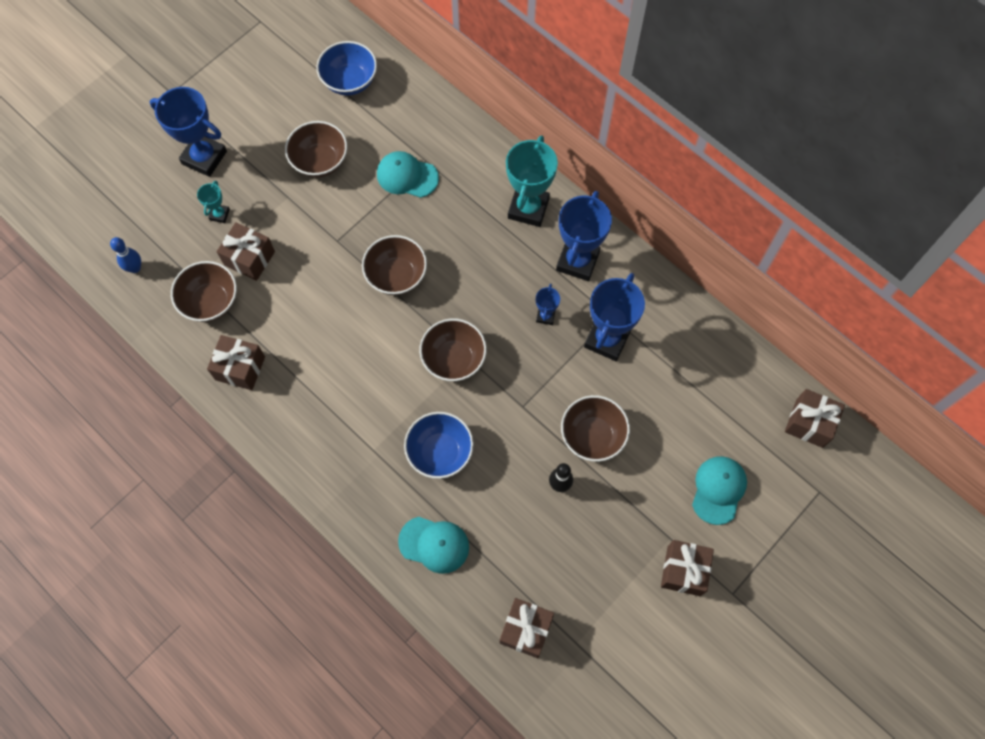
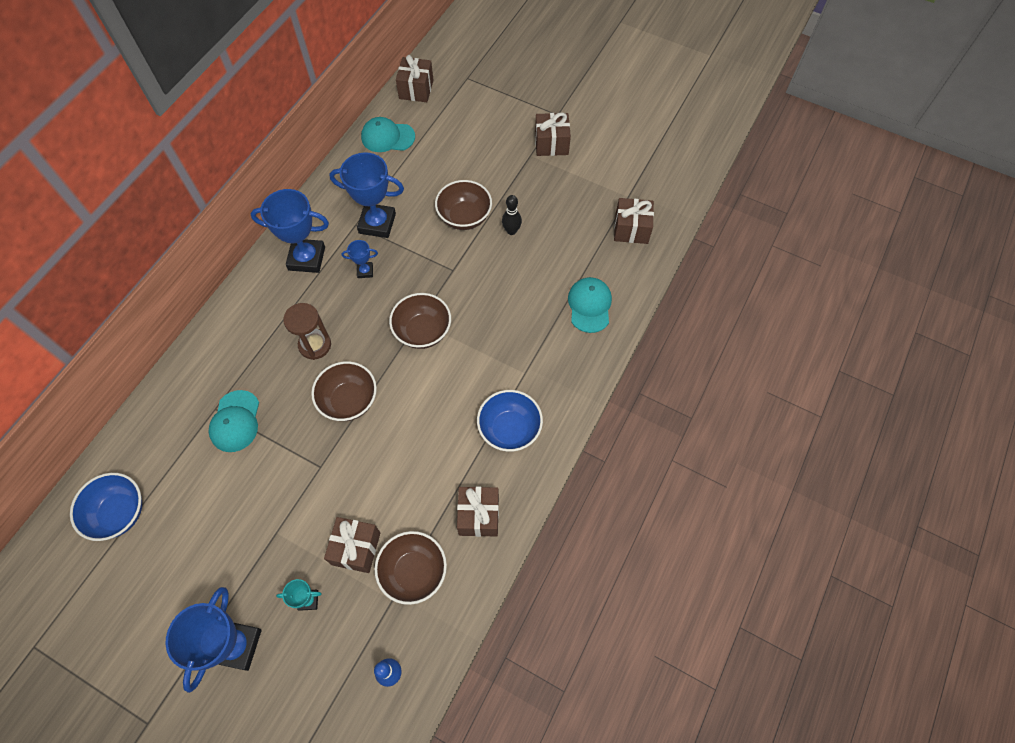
camera: 105 degrees left, 5 degrees down
(320, 161) = (227, 513): brown bowl -> none
(440, 452) = (511, 321): blue bowl -> blue bowl (509, 429)
(468, 254) = (315, 345): none -> brown hourglass
(528, 208) = (258, 307): turquoise trophy -> none
(718, 490) = (484, 133): turquoise cap -> turquoise cap (387, 137)

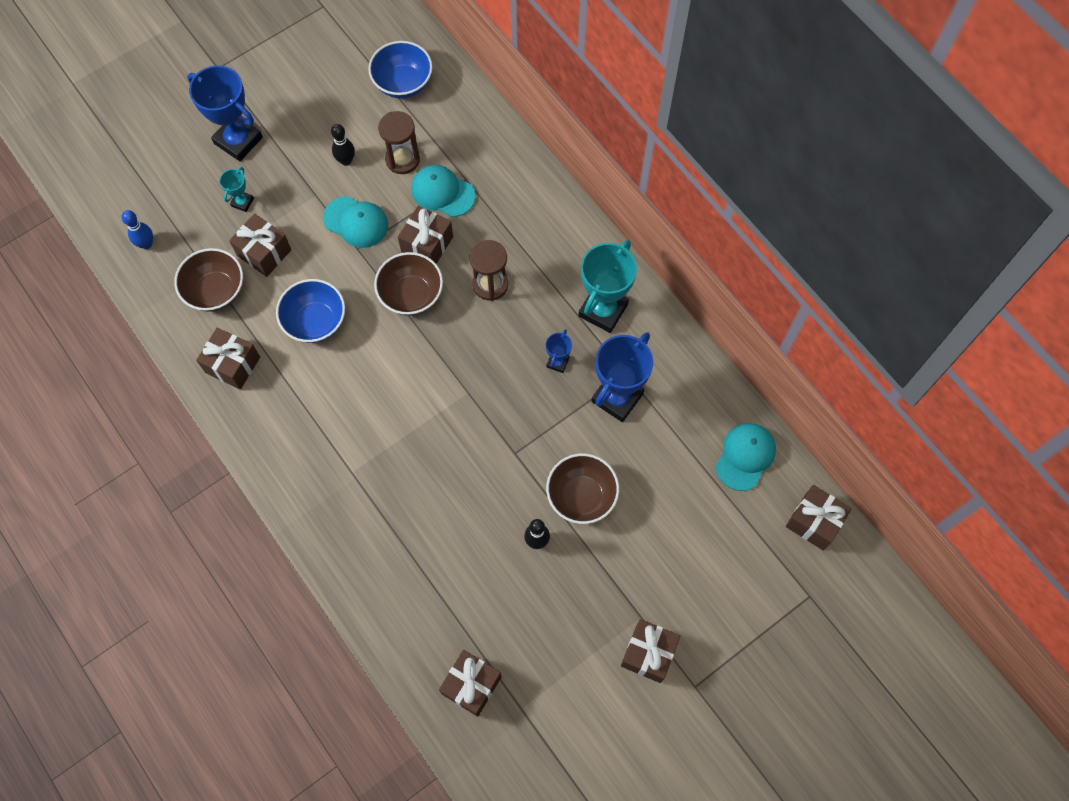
camera: 115 degrees right, 5 degrees up
(210, 472) = (402, 159): none -> brown hourglass
(228, 523) = (346, 161): none -> black bowling pin
(294, 410) = (427, 244): none -> brown gift
(307, 258) = (603, 310): blue trophy -> turquoise trophy
(422, 331) = (453, 391): brown bowl -> none
(509, 429) = (299, 429): blue bowl -> blue bowl (315, 322)
(589, 305) = (394, 580): turquoise cap -> turquoise cap (356, 222)

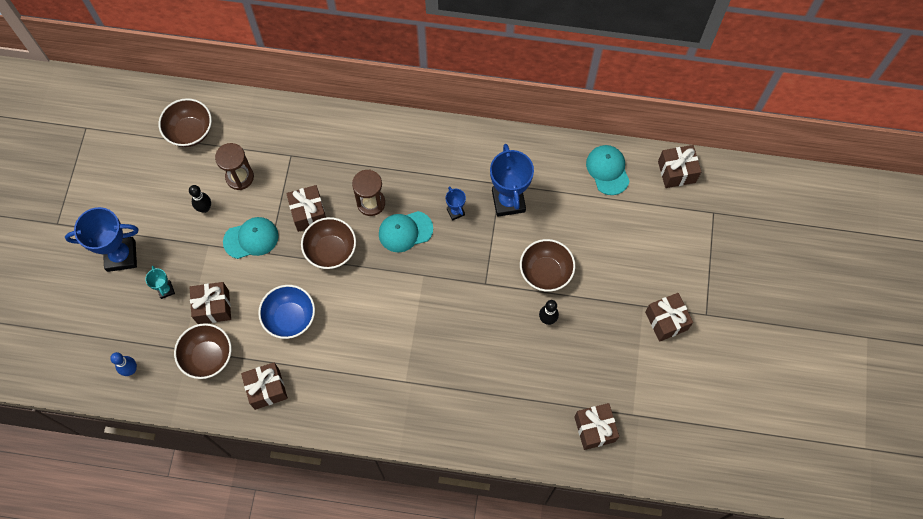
camera: 45 degrees left, 0 degrees up
(403, 83) = (190, 132): blue bowl -> brown bowl
(443, 192) = (285, 175): turquoise cap -> turquoise cap (405, 231)
(603, 310) = (450, 160): turquoise trophy -> none

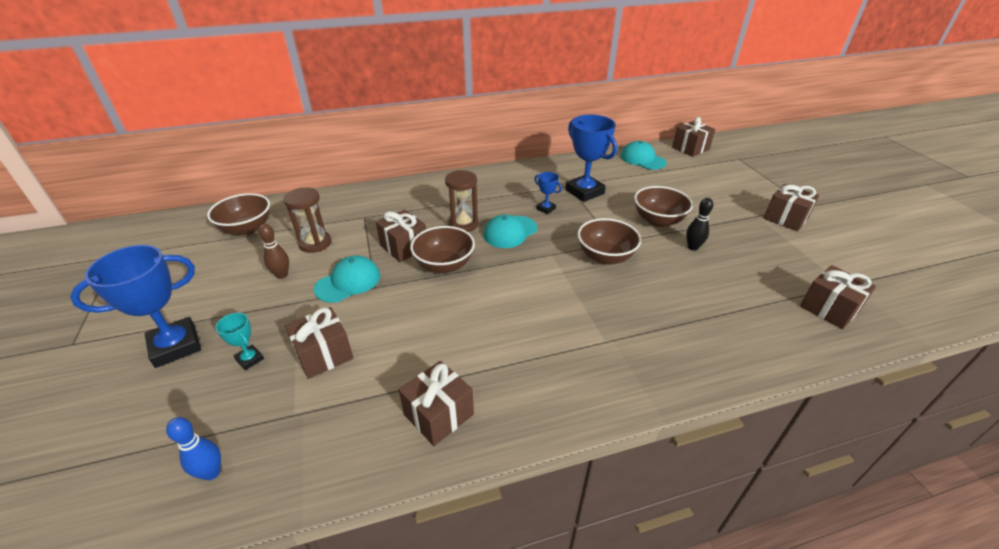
camera: 25 degrees left, 30 degrees down
(205, 208) = (282, 275): black bowling pin -> brown bowling pin
(208, 357) = (335, 409): brown bowl -> brown bowl (605, 257)
(290, 318) = (430, 332): blue bowl -> none

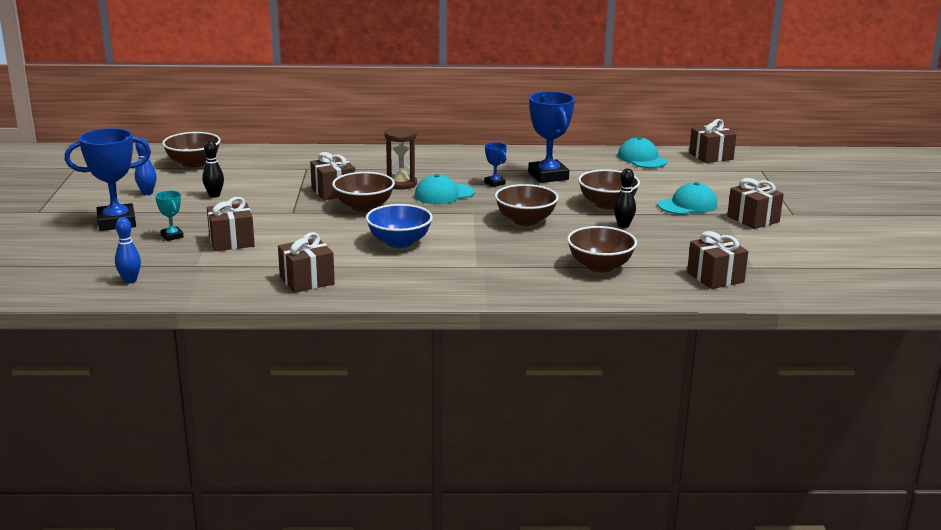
camera: 15 degrees right, 15 degrees down
(205, 284) = (147, 193): none -> blue bowling pin
(282, 275) = (214, 195): brown bowling pin -> black bowling pin
(315, 243) = (252, 180): brown hourglass -> none
(348, 282) = (270, 206): turquoise cap -> turquoise cap (688, 205)
(507, 316) = (399, 242): none -> blue bowl
(719, 315) = (600, 266): none -> brown bowl

